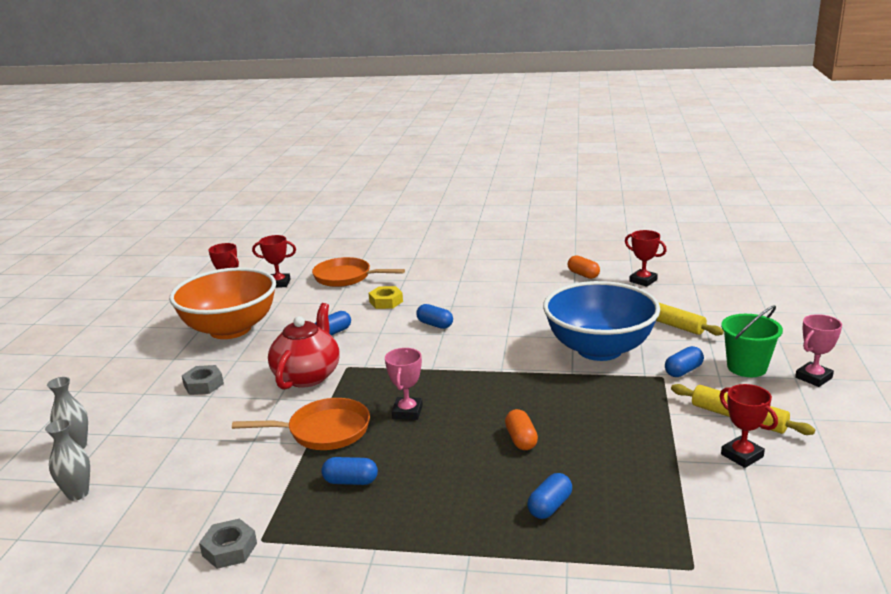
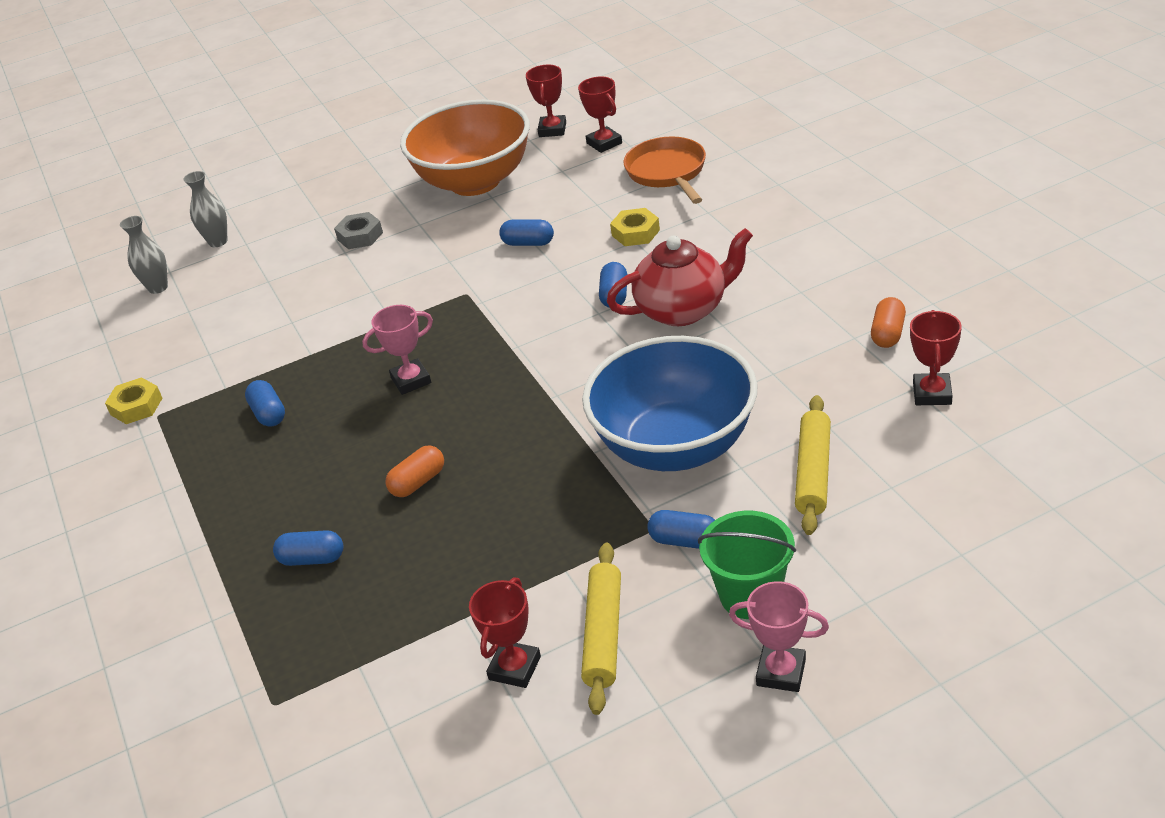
camera: 60 degrees right, 15 degrees up
(229, 549) = (136, 406): grey nut -> yellow nut
(307, 376) = (427, 281): red teapot -> red teapot (683, 309)
(324, 431) = (337, 351): orange pan -> none

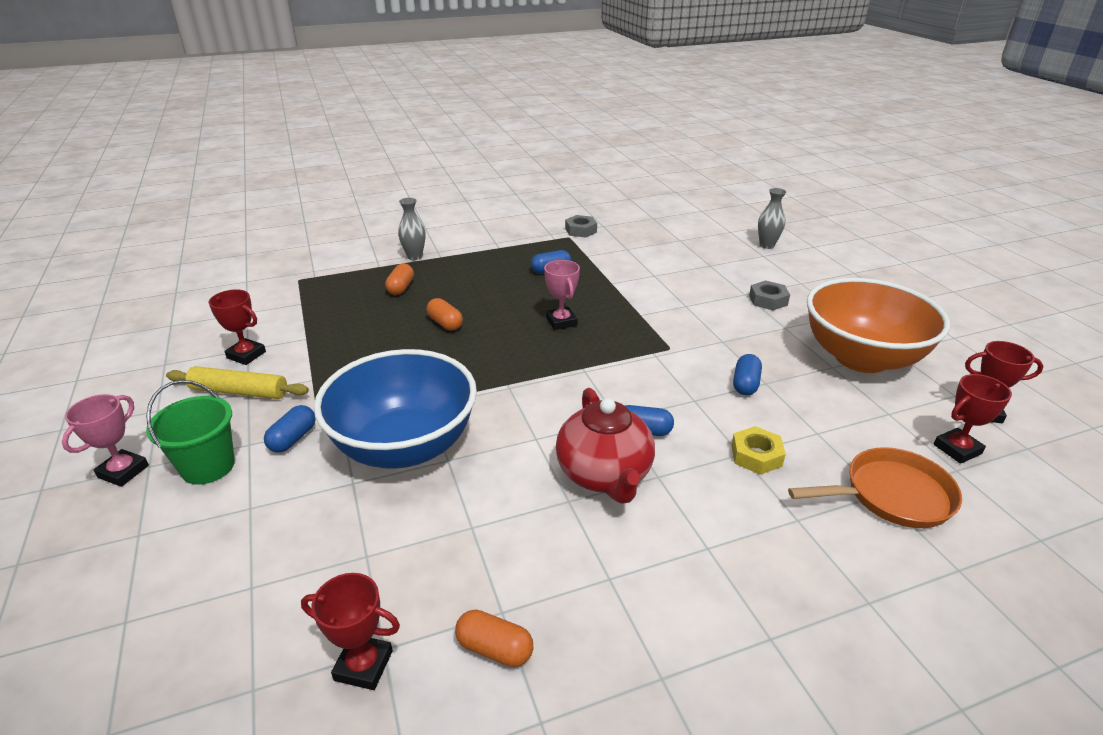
camera: 90 degrees right, 5 degrees down
(136, 406) = (580, 230): yellow nut -> grey nut
(158, 287) = (710, 229): grey vase -> grey vase (414, 256)
(312, 559) = (401, 288): blue capsule -> orange capsule
(813, 472) = (312, 531): yellow rolling pin -> none

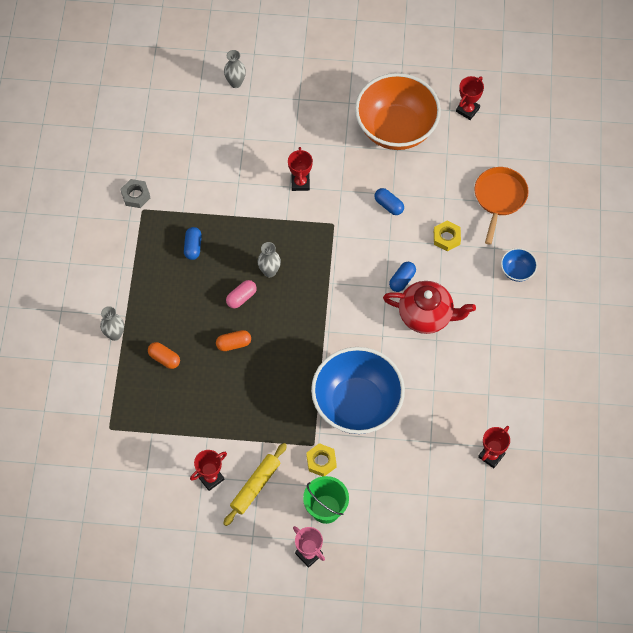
camera: 65 degrees left, 30 degrees up
(293, 439) = (321, 461): blue capsule -> yellow nut
(494, 649) = (505, 403): orange capsule -> none
(511, 313) = (241, 297): none -> pink capsule
(561, 321) = (269, 271): pink trophy -> grey vase
(768, 300) = (309, 134): grey nut -> none
(785, 567) = (517, 271): none -> blue bowl
(957, 449) = (486, 145): red trophy -> red trophy (300, 183)

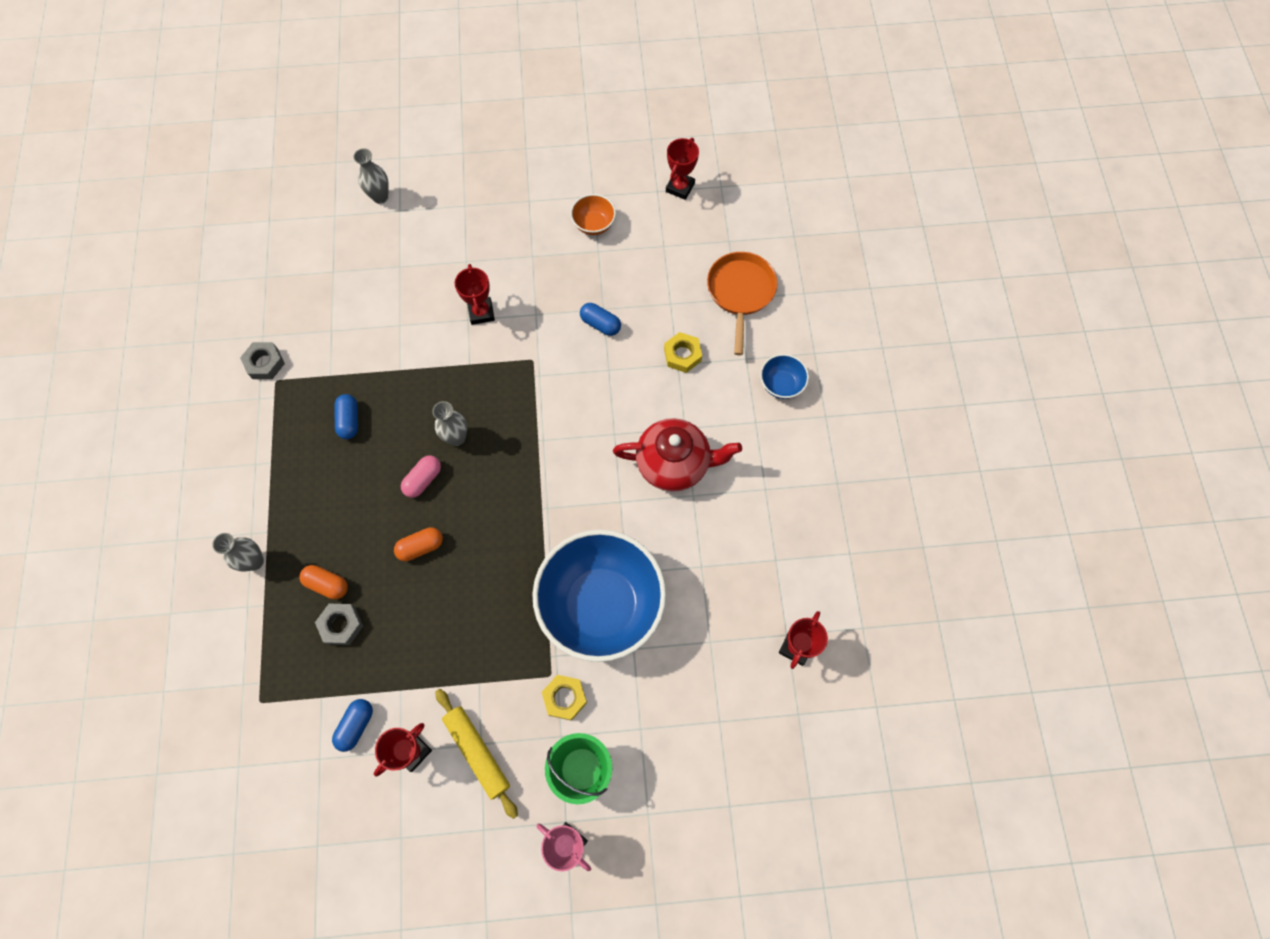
camera: 10 degrees left, 5 degrees up
(171, 387) = (341, 625): none -> grey nut
(255, 486) = (477, 752): yellow rolling pin -> yellow rolling pin turned 60 degrees counterclockwise
(396, 129) = (594, 224): orange bowl -> orange bowl, size x0.41
(402, 280) = (634, 421): blue capsule -> blue capsule (356, 725)

